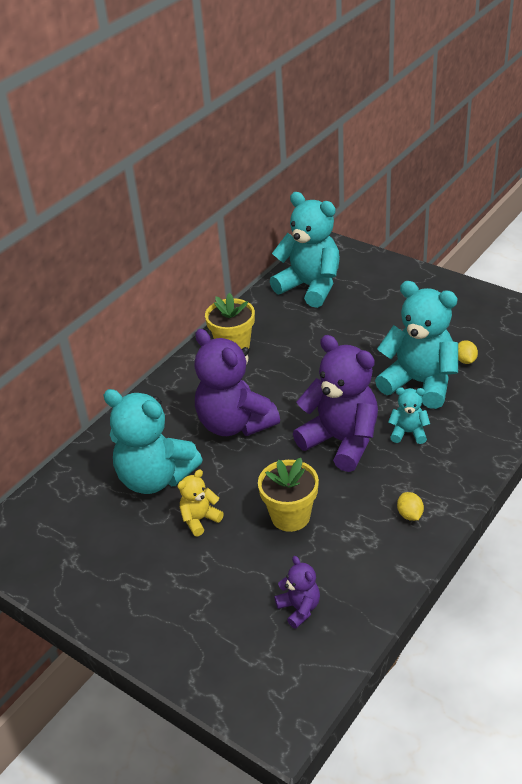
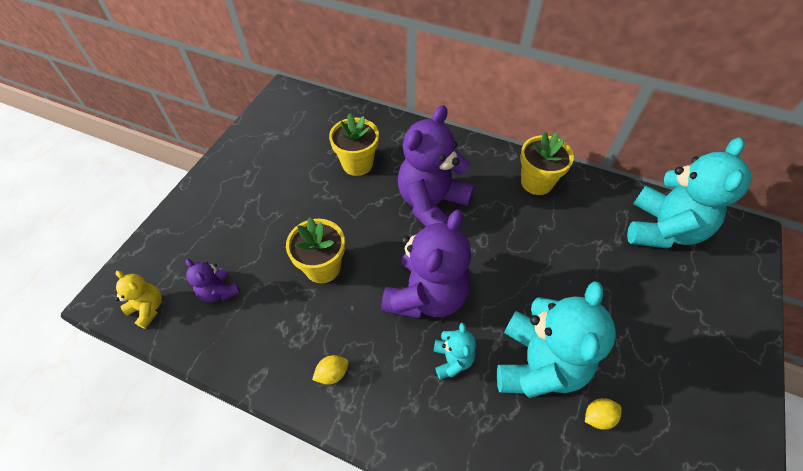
camera: 75 degrees right, 15 degrees up
(155, 478) = (357, 164): turquoise teddy bear -> yellow flower pot
(200, 519) = (314, 202): yellow teddy bear -> yellow teddy bear (148, 308)
(299, 608) = (219, 291): purple teddy bear -> purple teddy bear turned 90 degrees clockwise

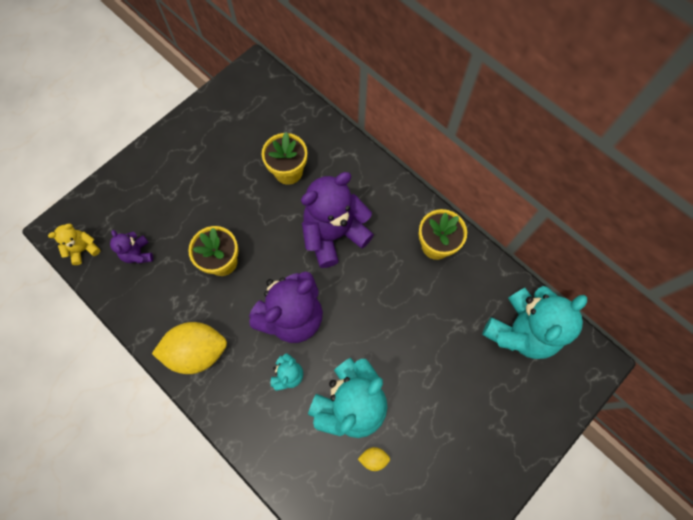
camera: 20 degrees right, 15 degrees up
(148, 308) = (83, 249): yellow teddy bear -> yellow teddy bear turned 90 degrees counterclockwise
(332, 373) = (197, 351): yellow lemon -> yellow lemon, size x2.38

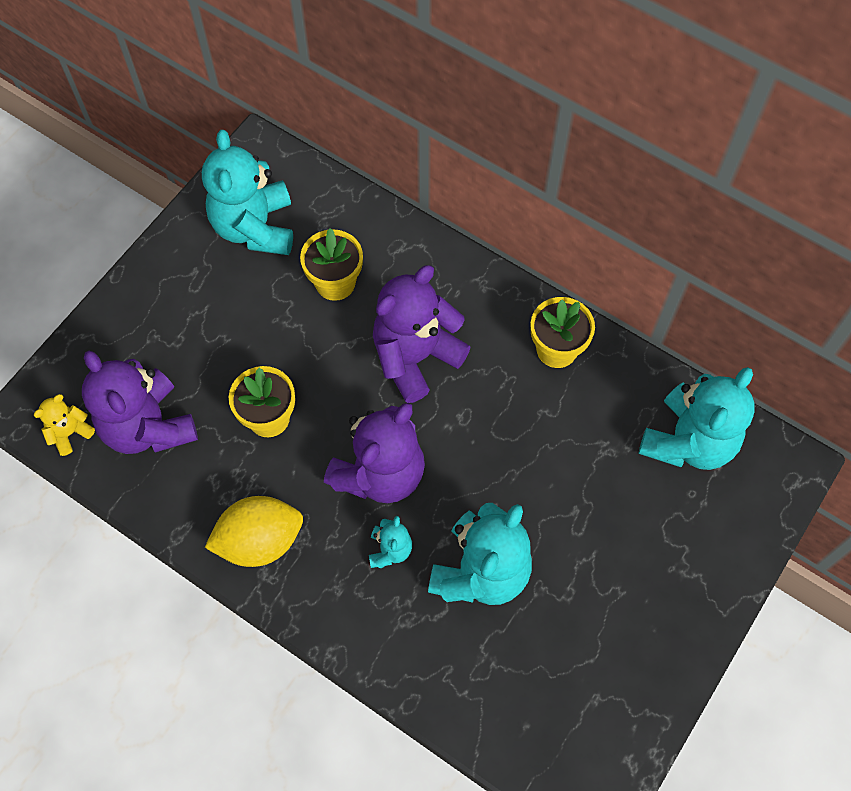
camera: 10 degrees left, 5 degrees down
(138, 254) = (148, 426): purple teddy bear -> purple teddy bear, size x2.13
(241, 123) = (255, 227): none -> turquoise teddy bear
(373, 458) = (525, 635): yellow lemon -> none

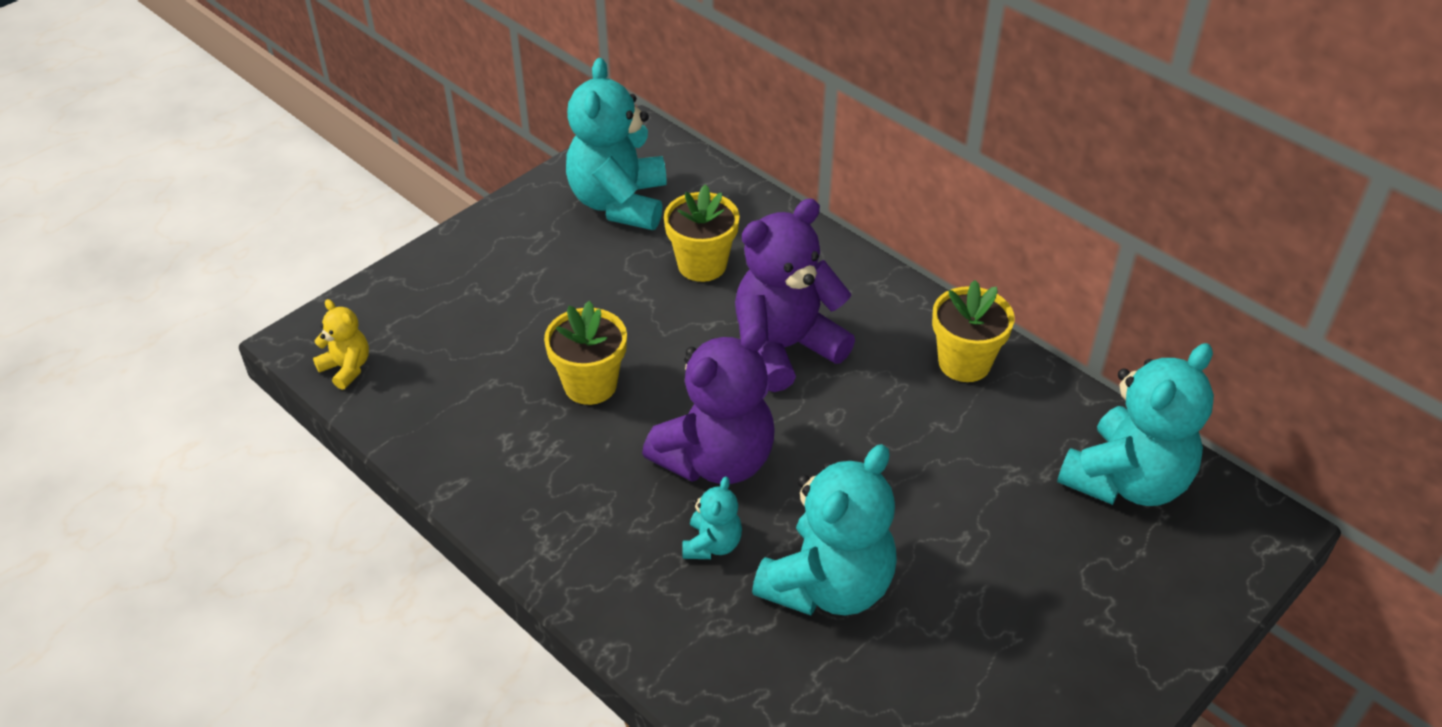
camera: 10 degrees right, 20 degrees down
(69, 433) = (347, 368): yellow teddy bear -> yellow teddy bear turned 75 degrees clockwise
(148, 426) = (442, 374): purple teddy bear -> none
(260, 541) = (547, 510): yellow lemon -> none

